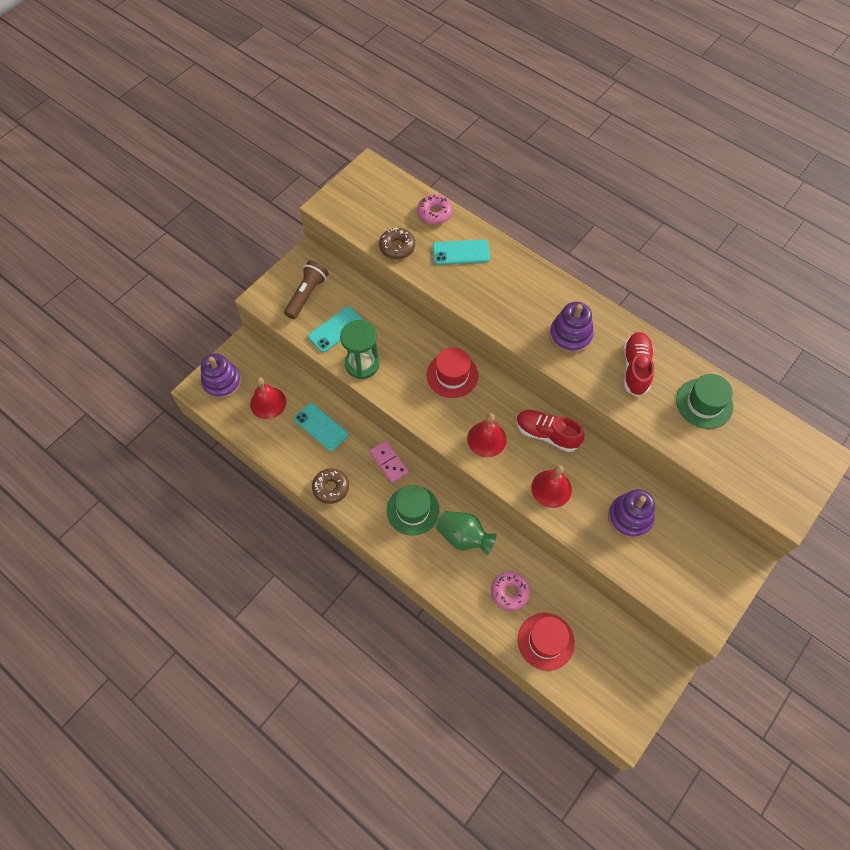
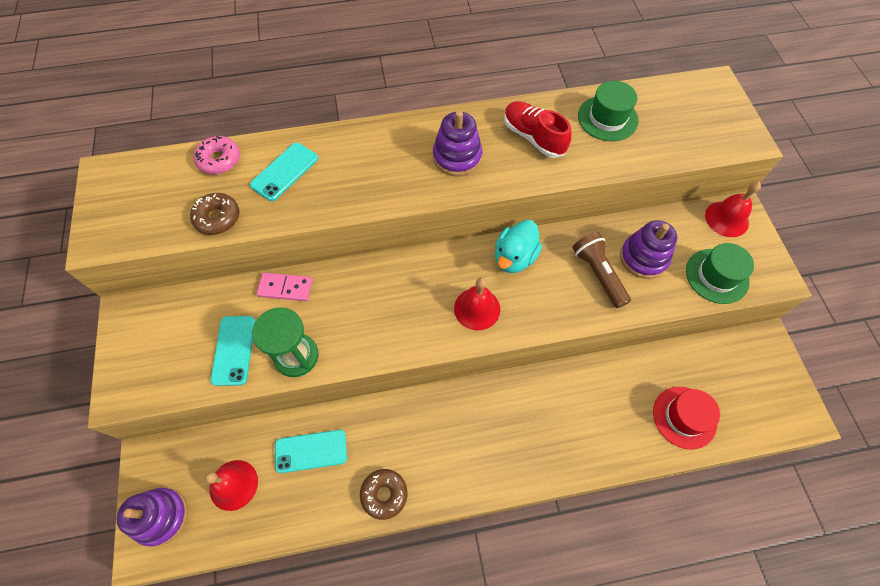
camera: 50 degrees left, 0 degrees up
(307, 294) = (165, 347): brown flashlight -> brown flashlight (598, 274)
(388, 462) = (406, 415): pink domino -> pink domino (285, 288)
(413, 510) = (473, 432): green hat -> green hat (717, 276)
(452, 375) = (386, 286): red hat -> none
(463, 537) = (535, 408): green vase -> none
(509, 592) = (618, 411): pink donut -> none
(546, 434) = (514, 257): red shoe -> turquoise duck
(551, 488) = (569, 295): red bell -> red bell (726, 219)

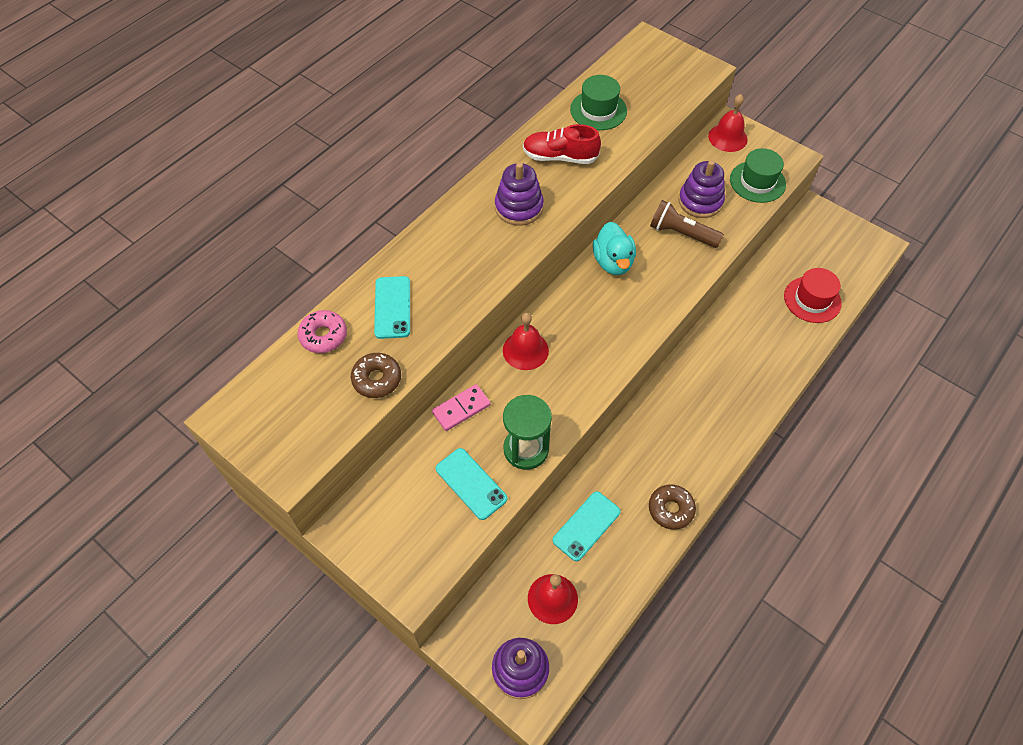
camera: 40 degrees left, 5 degrees down
(477, 308) = (623, 317): red bell -> red bell (525, 350)

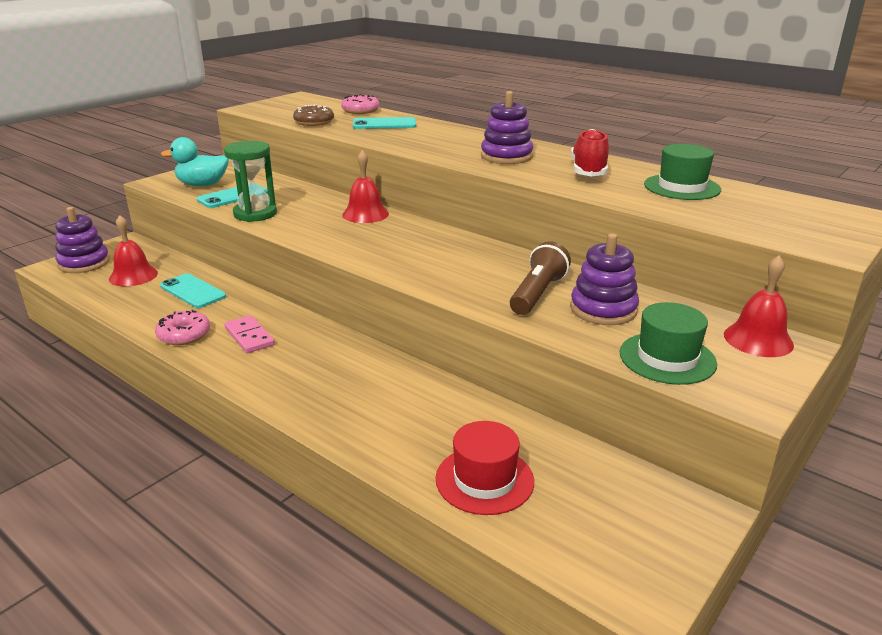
camera: 90 degrees right, 30 degrees down
(461, 409) = (308, 193): pink domino -> pink domino (249, 337)
(613, 262) = (482, 253): turquoise duck -> turquoise duck (202, 185)
(670, 509) = (184, 335): brown donut -> pink donut

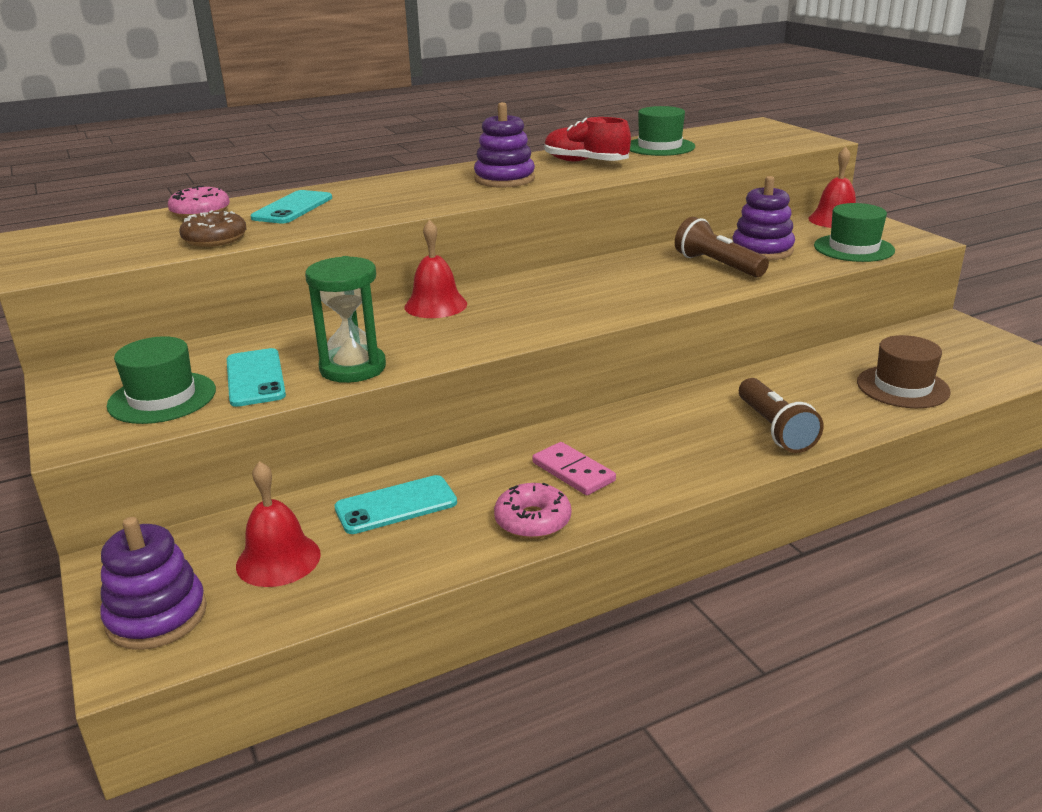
camera: 65 degrees left, 0 degrees up
(202, 185) = (162, 398): turquoise duck -> green hat
(249, 337) = (573, 472): pink domino -> pink domino turned 60 degrees clockwise
(351, 411) = (775, 429): none -> brown flashlight
(484, 480) = (902, 387): red hat -> brown hat

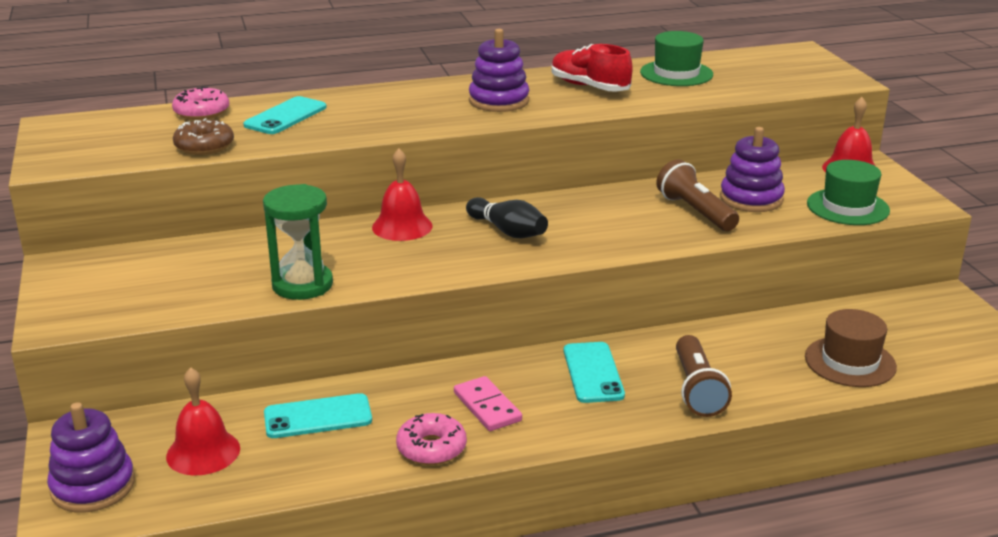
camera: 10 degrees right, 0 degrees up
(162, 398) = (131, 294): green hat -> none
(255, 378) = (215, 284): turquoise phone -> turquoise phone (593, 373)
(545, 299) = (507, 231): none -> black bowling pin

